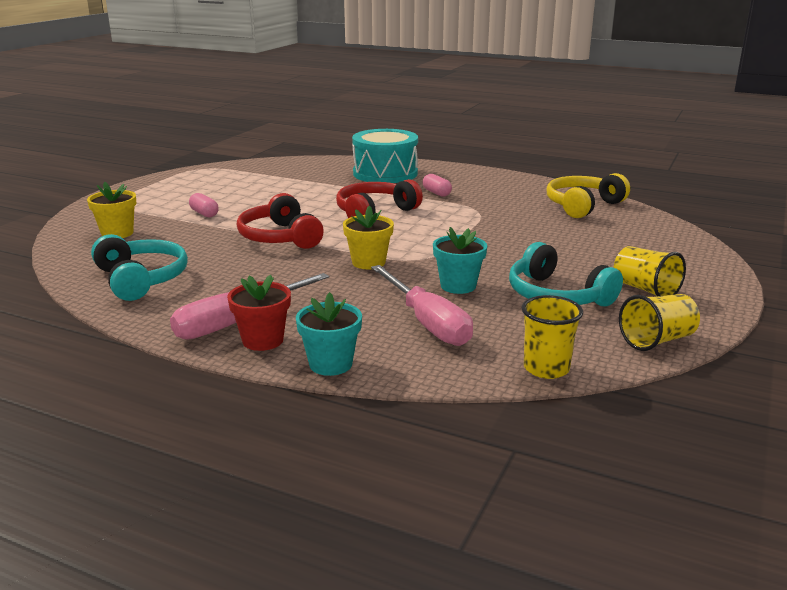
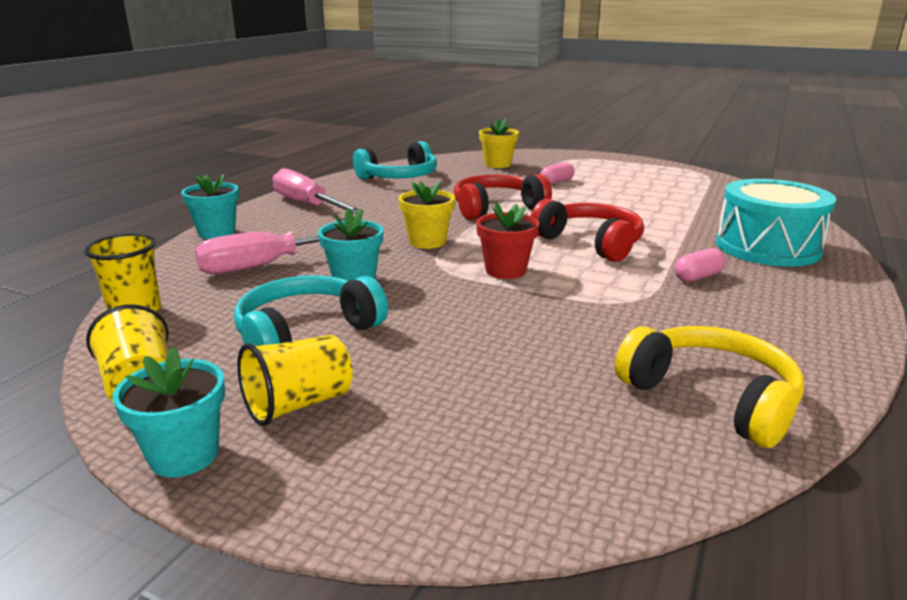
camera: 90 degrees right, 0 degrees up
(263, 340) = (272, 213): red flower pot -> red flower pot (505, 270)
(712, 313) = (184, 455): none -> turquoise flower pot

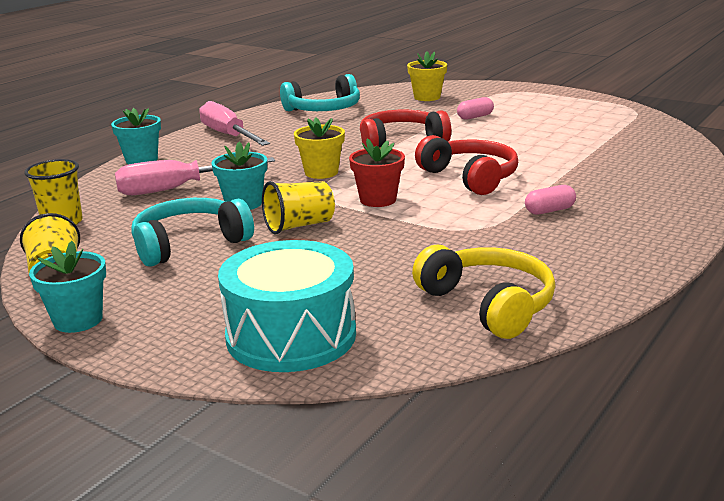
camera: 10 degrees right, 0 degrees up
(298, 404) = (167, 293): yellow cup -> yellow cup (299, 226)
(767, 247) = (638, 186): turquoise drum -> turquoise drum (291, 335)

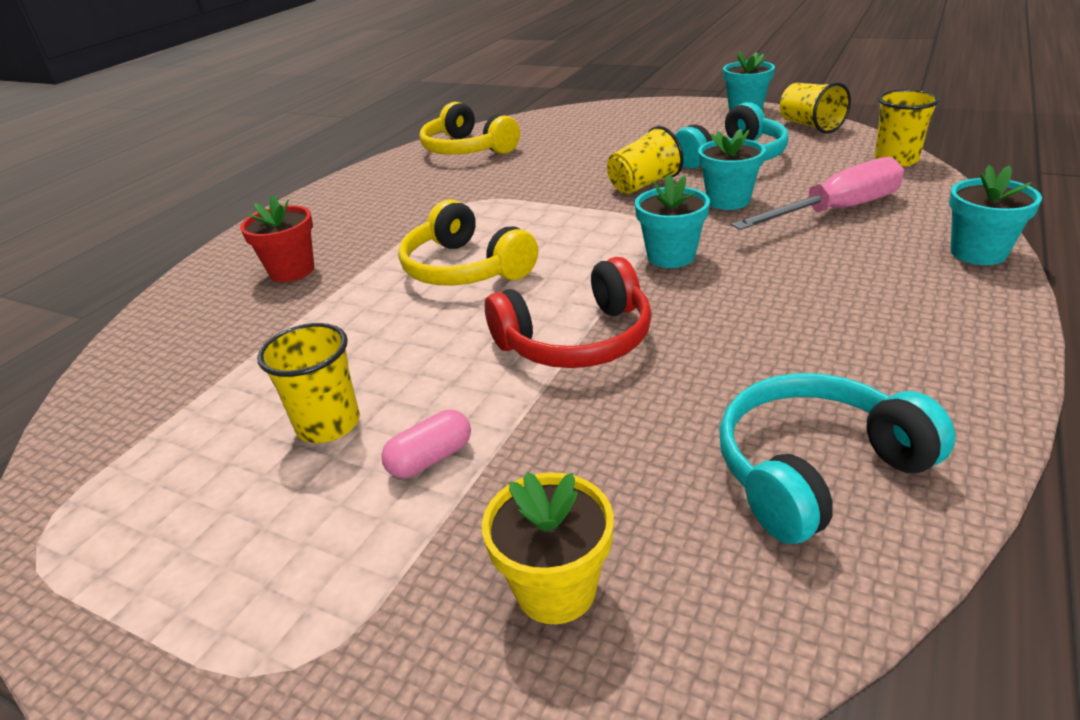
camera: 175 degrees right, 10 degrees up
(228, 136) = (920, 330): pink screwdriver -> none
(291, 335) = (595, 120): turquoise drum -> none
(321, 172) = (671, 256): yellow flower pot -> turquoise flower pot
(378, 200) = (575, 222): red flower pot -> red flower pot (292, 271)
(470, 177) = (465, 268): red headphones -> yellow headphones
(528, 126) = (328, 424): none -> yellow cup
(549, 211) = (387, 229): pink capsule -> none

